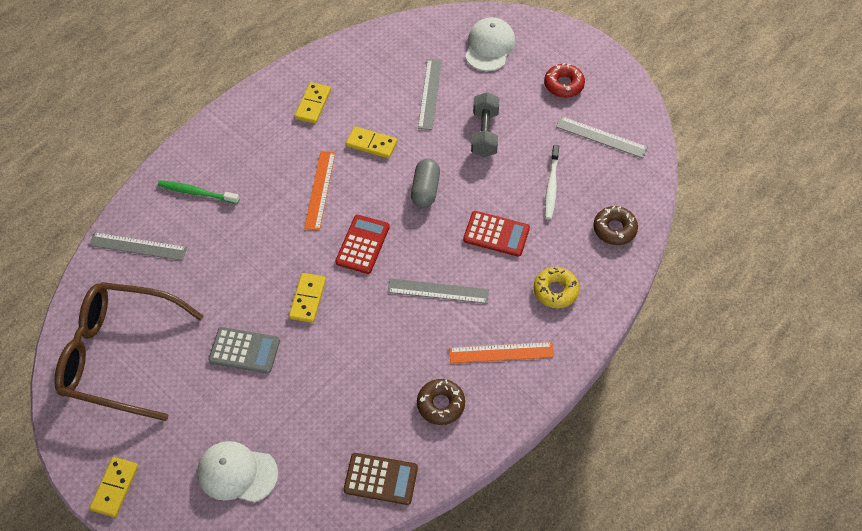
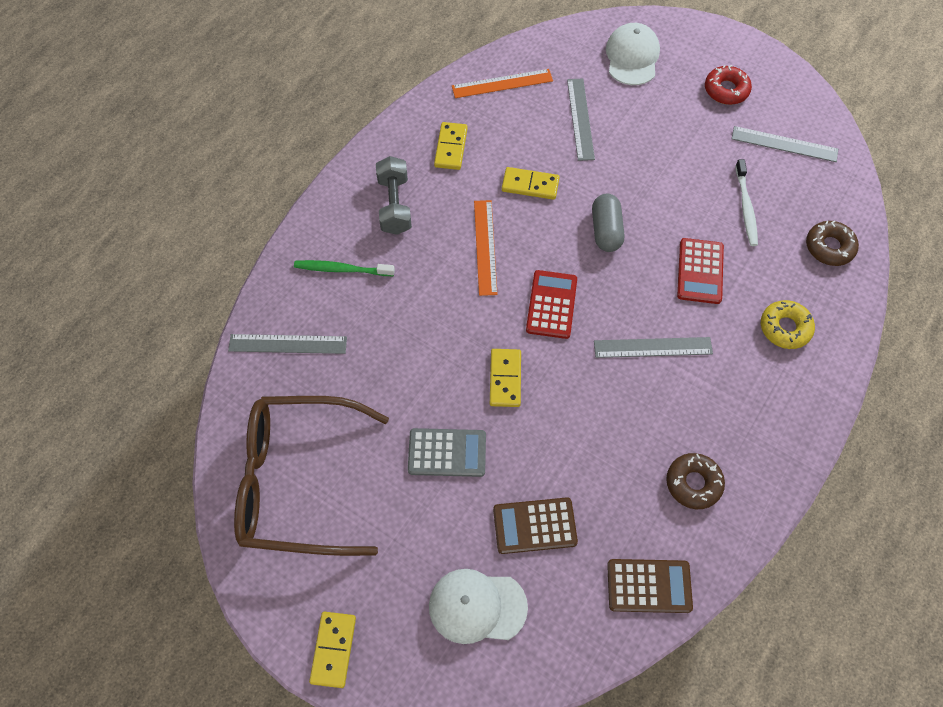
camera: 10 degrees left, 5 degrees up
(300, 418) = (534, 526): none -> brown calculator
(484, 133) = (654, 156): grey dumbbell -> grey dumbbell (394, 205)
(496, 234) = (700, 271): red calculator -> red calculator turned 90 degrees clockwise
(501, 353) = (745, 410): orange ruler -> orange ruler (502, 84)

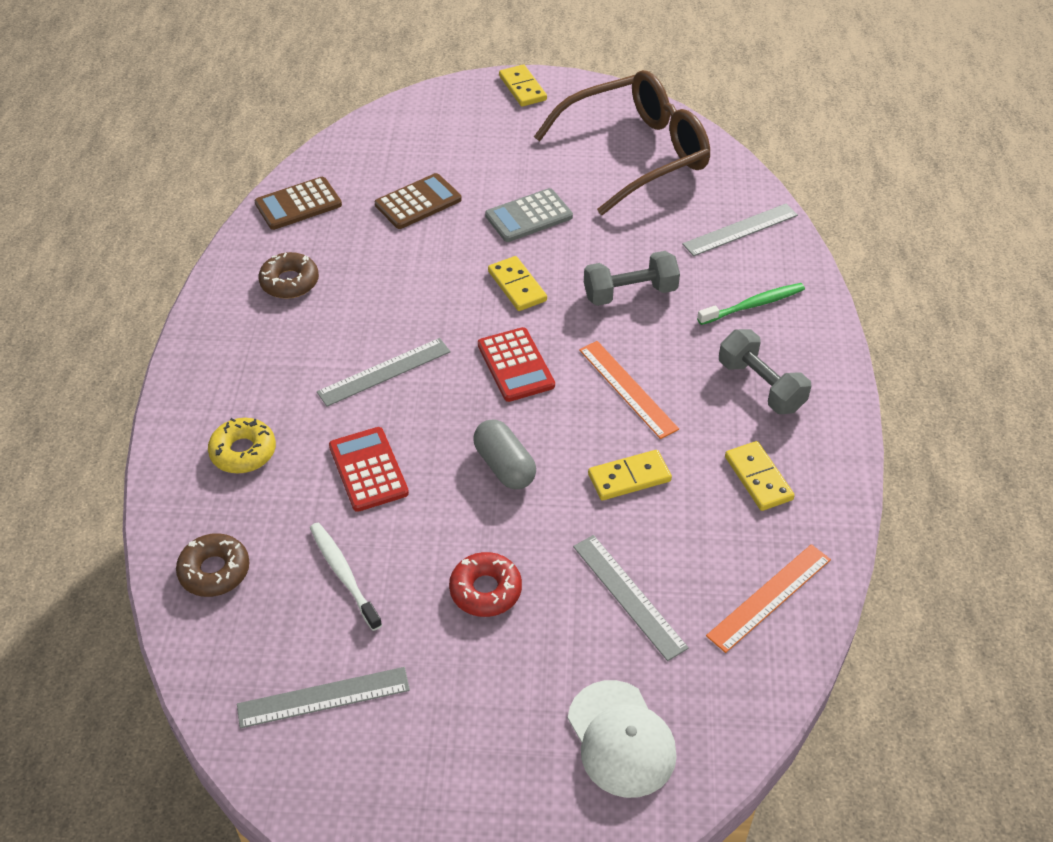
camera: 150 degrees right, 15 degrees down
(423, 326) = (630, 293): none -> grey dumbbell
(477, 606) = (432, 144): white cap -> none
(726, 90) = (448, 751): red donut -> red donut (485, 590)

